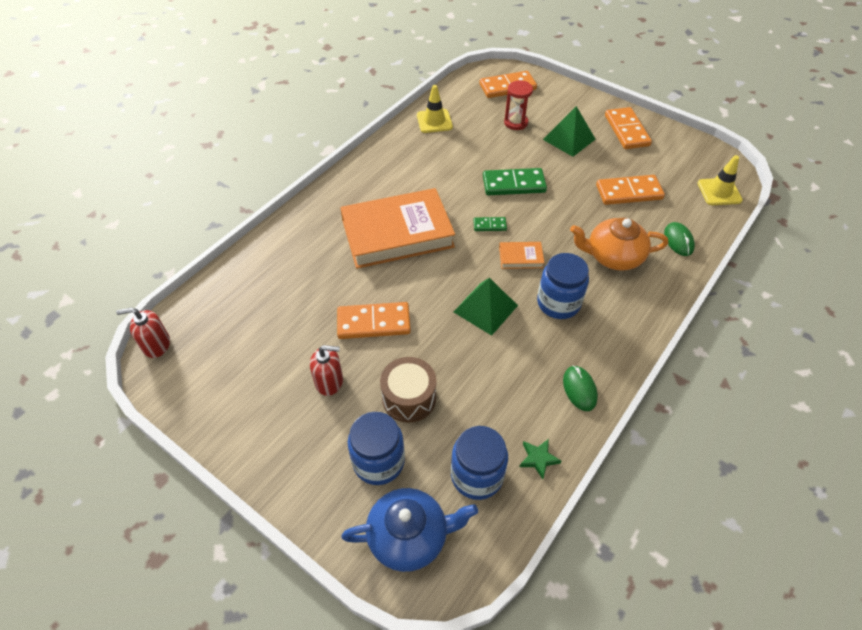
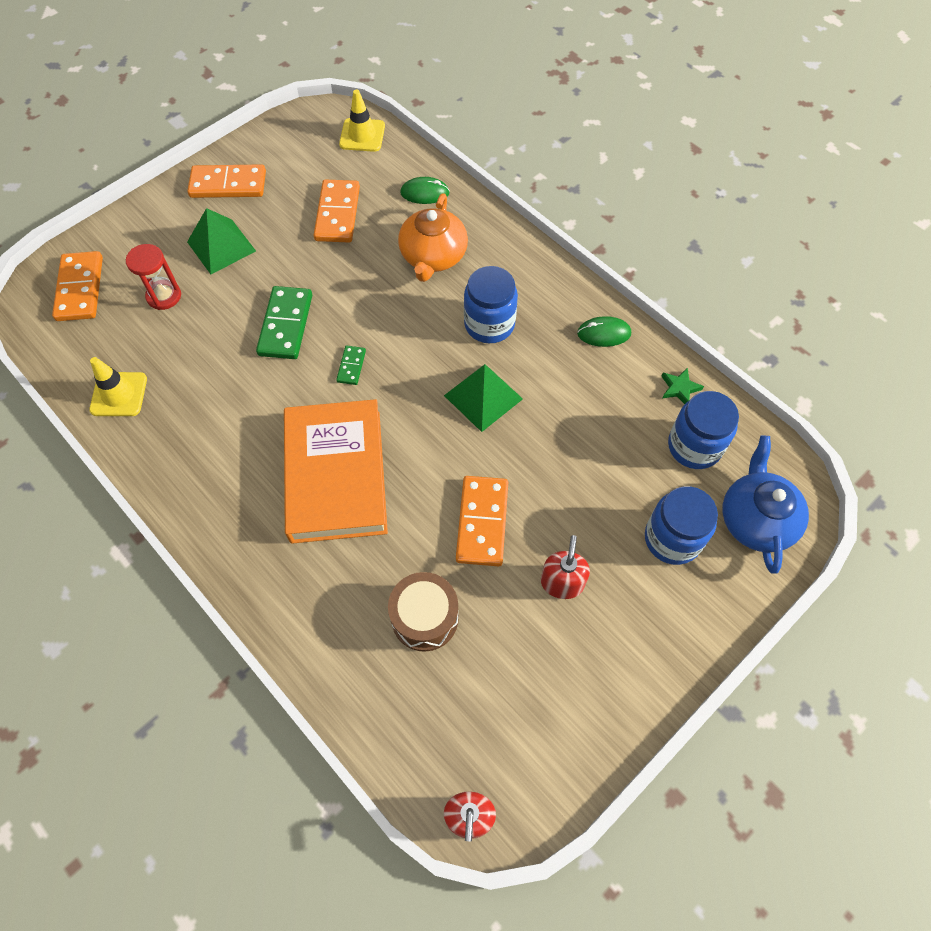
camera: 80 degrees left, 10 degrees up
(409, 398) = (595, 497): brown drum -> brown drum (425, 618)
(520, 257) = (413, 345): orange book -> none

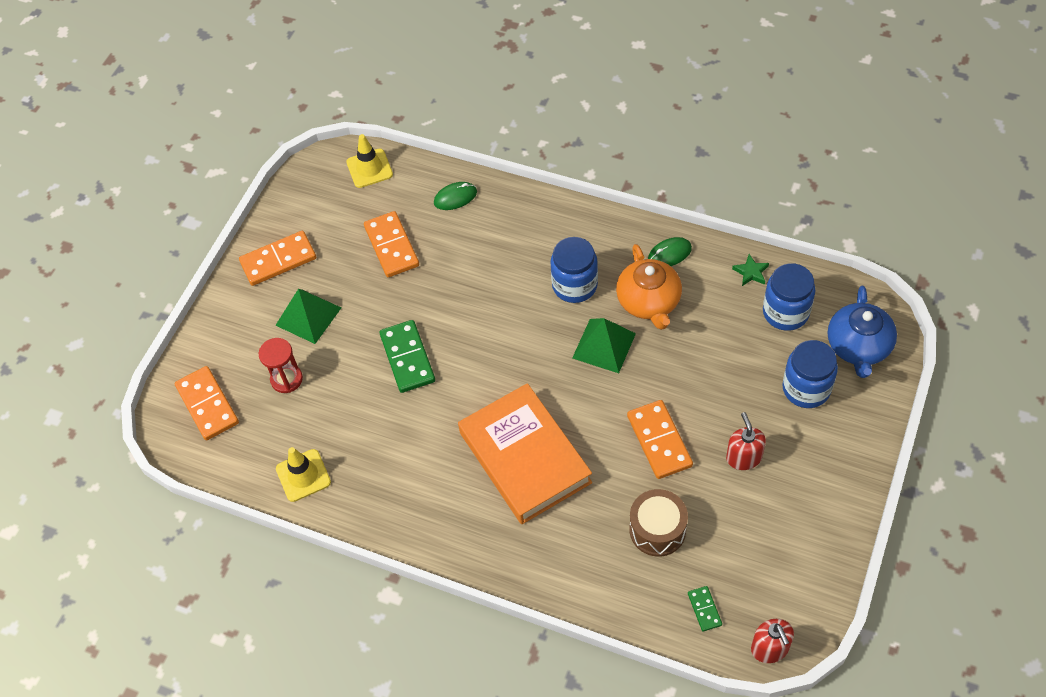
camera: 20 degrees left, 5 degrees down
(351, 366) = (483, 368): green domino -> green domino (704, 609)
(433, 256) = (495, 249): orange teapot -> orange teapot (649, 302)
(756, 519) = (858, 346): blue teapot -> blue teapot turned 150 degrees counterclockwise

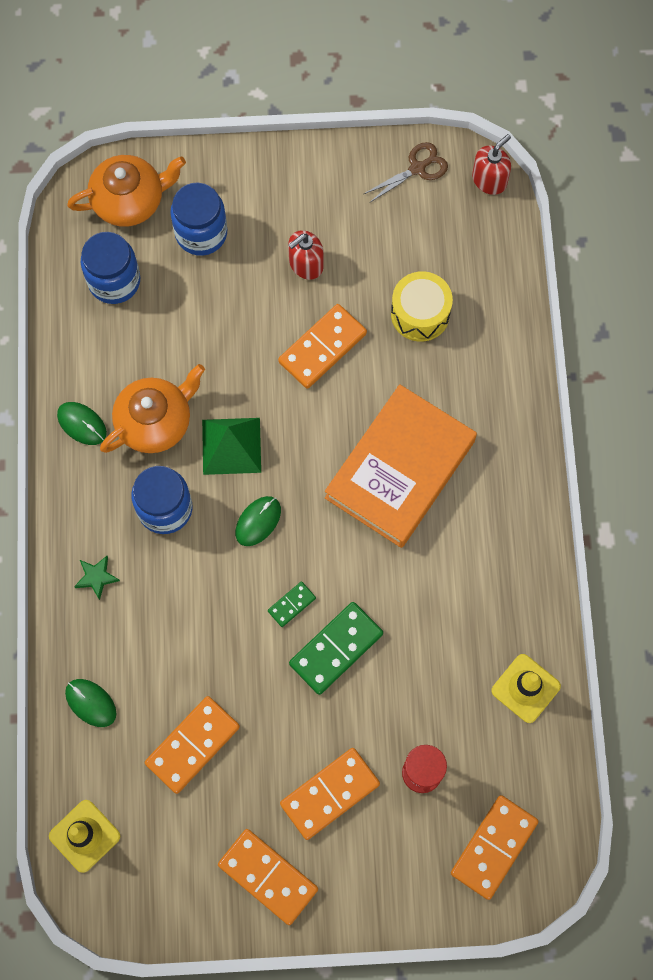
camera: 120 degrees left, 15 degrees up
(308, 316) = (330, 794): green pyramid -> orange domino
(533, 342) = (258, 521): none -> green mouse
(657, 530) = (420, 314): brown drum -> yellow drum
(704, 609) = (479, 245): green domino -> green domino (291, 605)
(751, 272) = (74, 332): green star -> green star (96, 577)
(806, 588) = (417, 168): none -> brown scissors
(858, 346) = (130, 200): blue teapot -> orange teapot

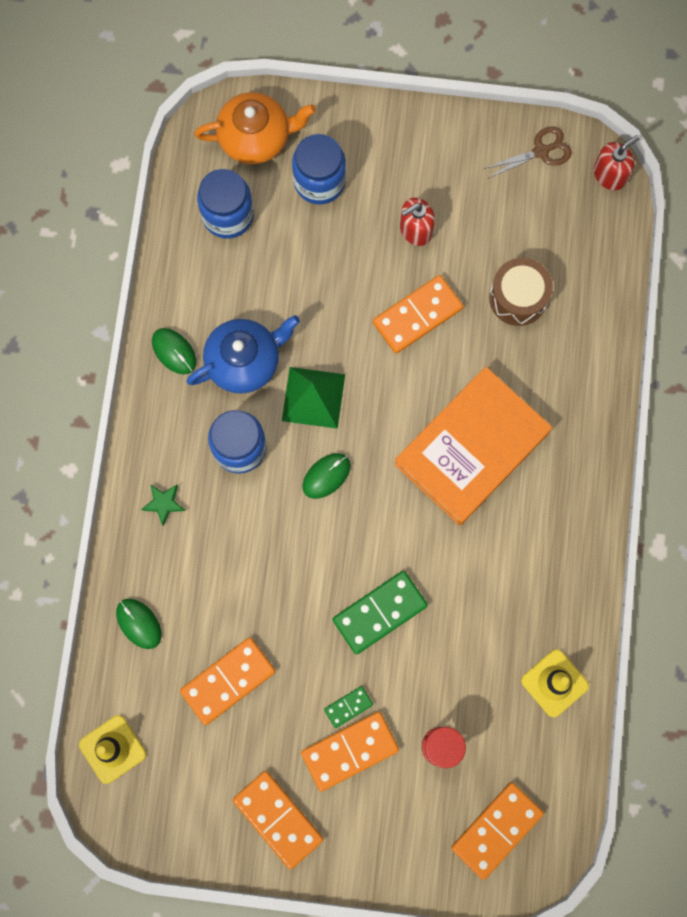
camera: 10 degrees right, 5 degrees up
(155, 421) = (244, 361): orange teapot -> blue teapot
(291, 605) = (345, 562): green domino -> green domino (348, 707)
(420, 314) = (518, 297): yellow drum -> brown drum

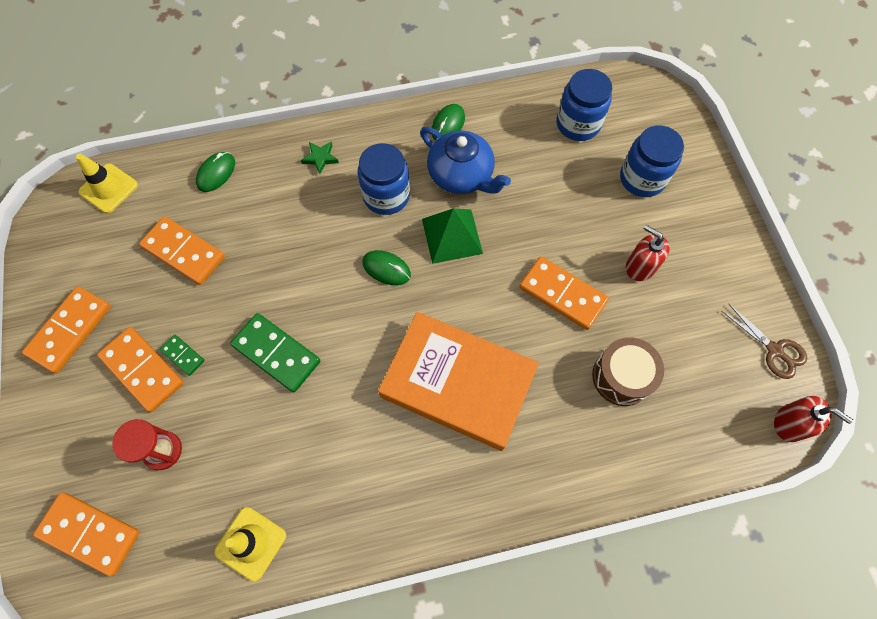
camera: 70 degrees right, 10 degrees down
(256, 137) = (653, 122): orange teapot -> none

